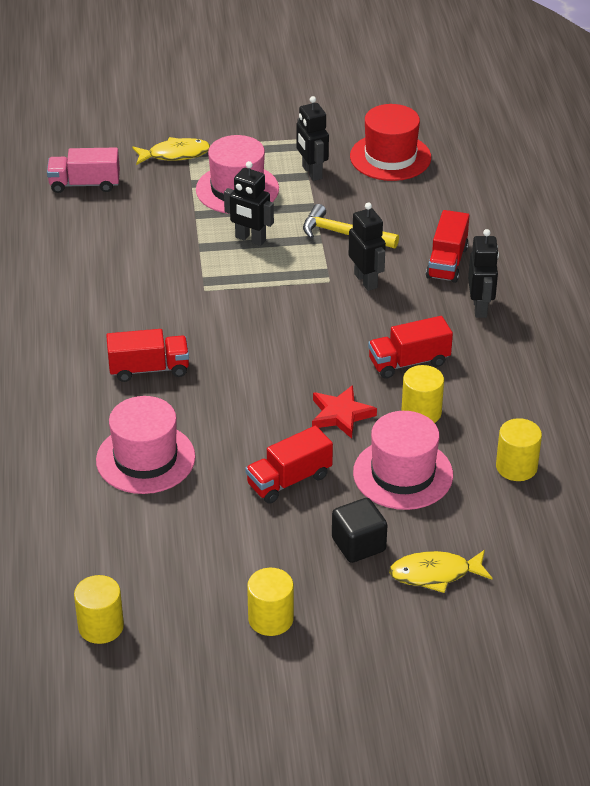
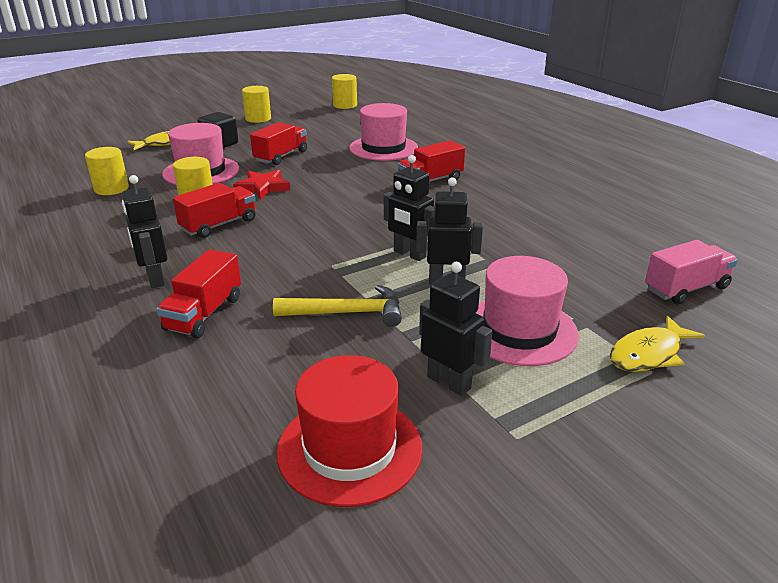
camera: 155 degrees right, 10 degrees down
(366, 281) = (292, 274): black robot -> black robot (409, 254)
(447, 262) = (204, 314): red truck -> red truck turned 150 degrees counterclockwise

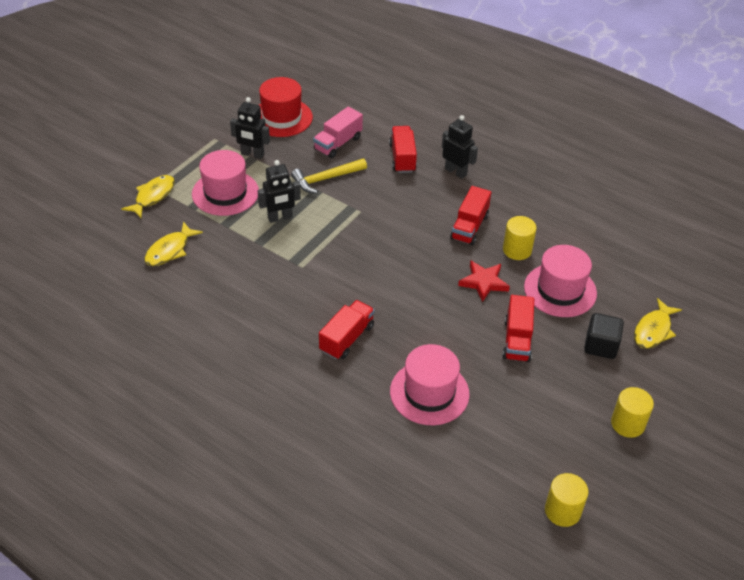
camera: 155 degrees right, 15 degrees up
(111, 189) = (599, 244): yellow cylinder -> none
(409, 254) = (316, 236): black robot -> none
(616, 279) = (170, 250): none -> yellow fish
(686, 288) = (124, 254): pink truck -> pink truck (338, 143)

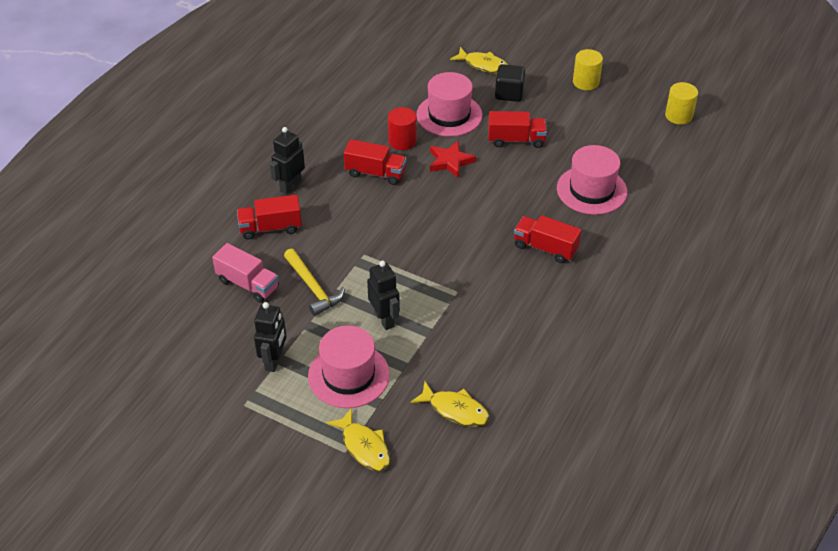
camera: 95 degrees left, 0 degrees up
(153, 196) = (364, 446): yellow fish -> yellow fish turned 150 degrees counterclockwise
(281, 117) = (198, 342): red hat -> none
(517, 250) = (402, 141): yellow cylinder -> red cylinder

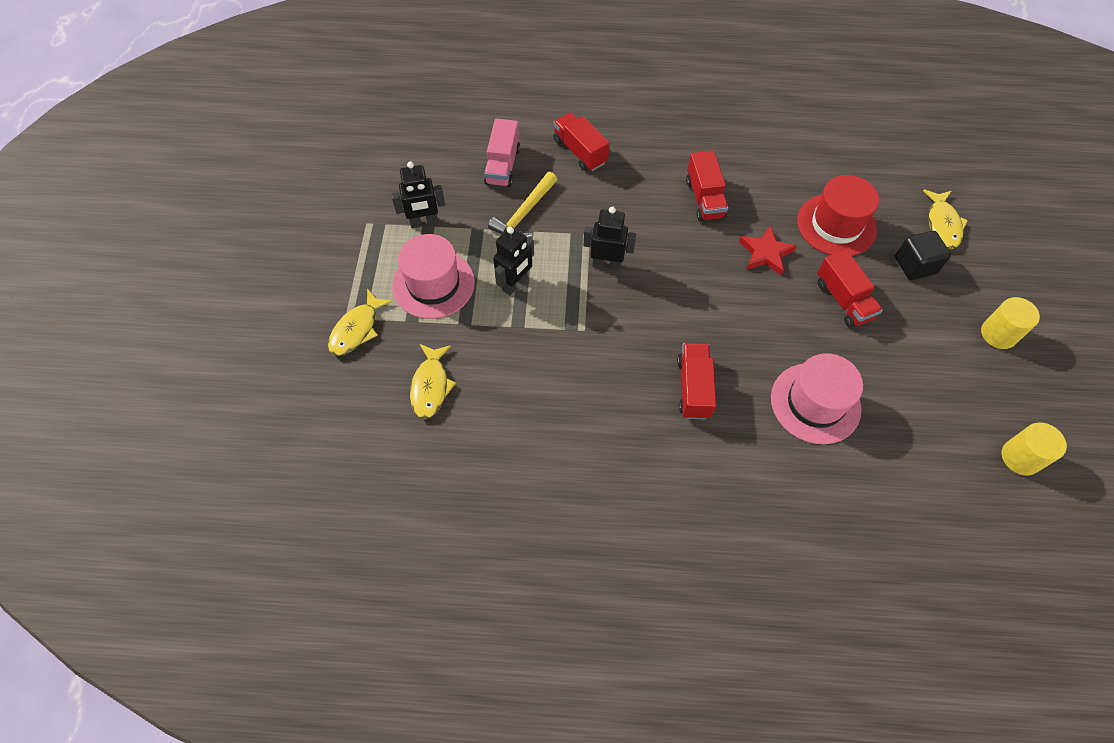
camera: 65 degrees right, 15 degrees up
(290, 186) = (643, 142): black robot -> black robot (606, 264)
(402, 141) = (766, 201): red cylinder -> none
(449, 115) = (836, 225): pink hat -> red hat

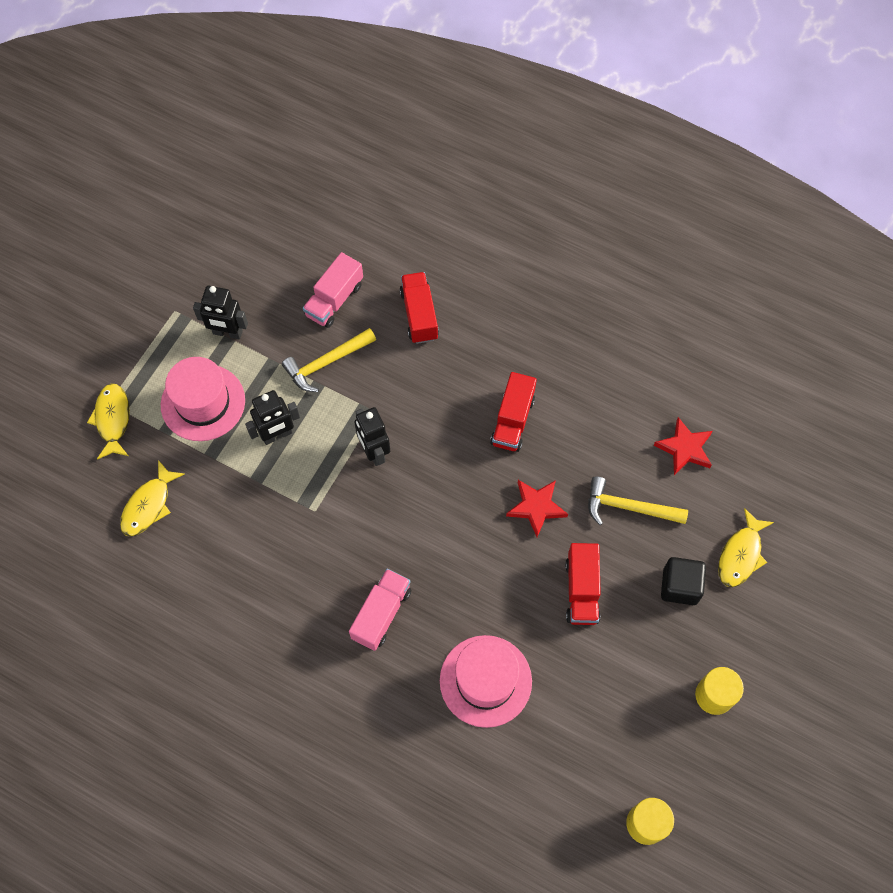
camera: 25 degrees right, 5 degrees up
(357, 329) = (113, 419): yellow fish -> yellow fish turned 120 degrees clockwise
(606, 264) = (374, 452): black robot -> black robot turned 150 degrees counterclockwise
(693, 388) = (381, 614): red truck -> pink truck
(836, 225) = (628, 507): red hat -> yellow hammer
(848, 167) = (685, 448): none -> red star

